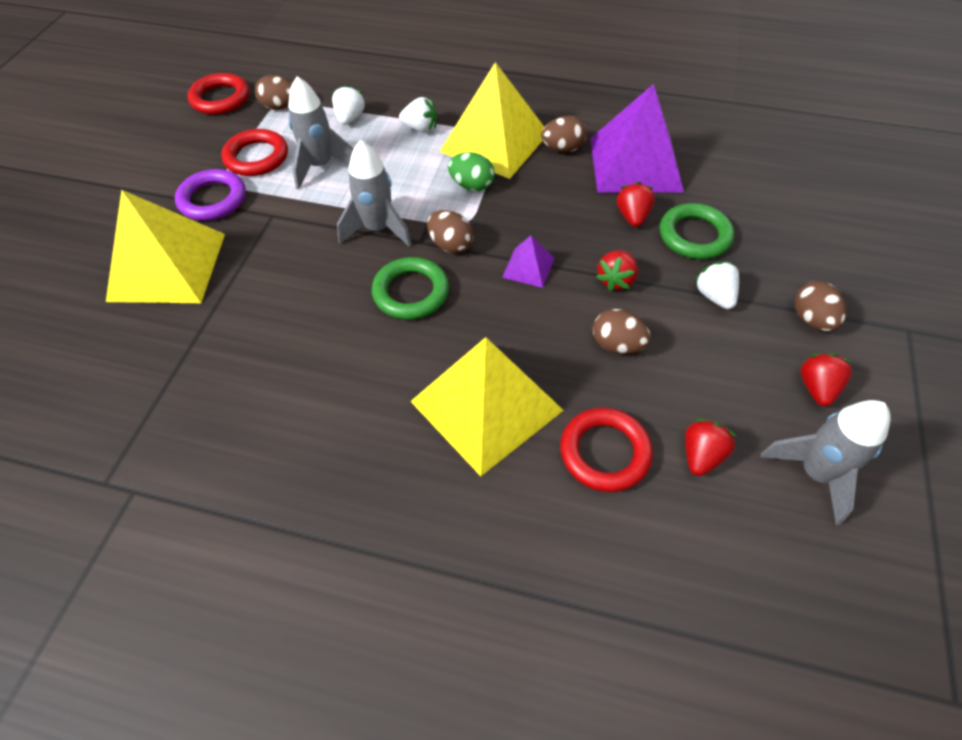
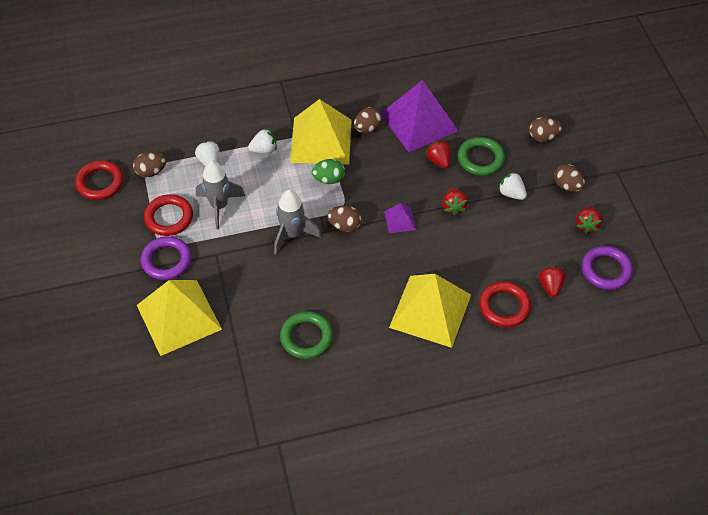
camera: 30 degrees left, 0 degrees up
(411, 292) = (343, 266): green ring -> green ring (306, 337)
(617, 345) = (477, 246): brown egg -> brown egg (543, 137)
(815, 473) = (606, 270): grey rocket -> purple ring
(816, 388) = (587, 224): red strawberry -> red strawberry turned 150 degrees counterclockwise

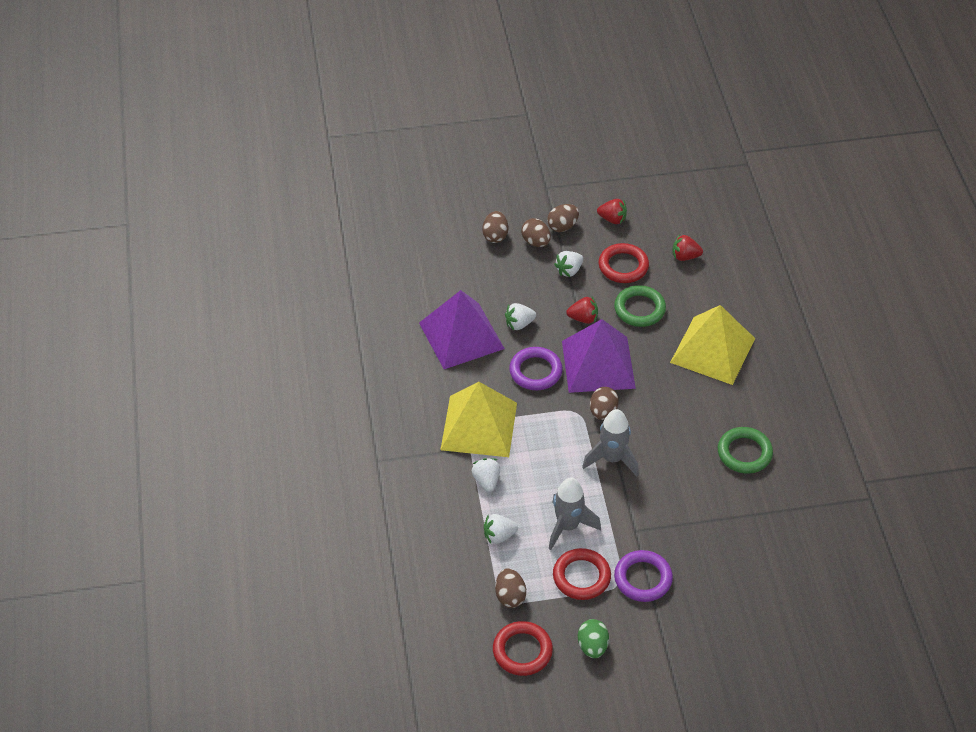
camera: 85 degrees left, 5 degrees down
(179, 317) = (719, 566): yellow pyramid -> none
(328, 179) = (537, 422): green egg -> green egg (592, 646)
(367, 128) = (465, 382): brown egg -> brown egg (536, 242)
(400, 220) = (598, 364): purple pyramid -> purple pyramid, size x2.23
(439, 160) = (519, 324): red strawberry -> white strawberry
(480, 159) = (520, 289): green ring -> green ring (639, 309)
(504, 306) = (708, 293): red ring -> red ring (623, 266)
(606, 270) = (667, 214): purple ring -> purple ring (535, 371)

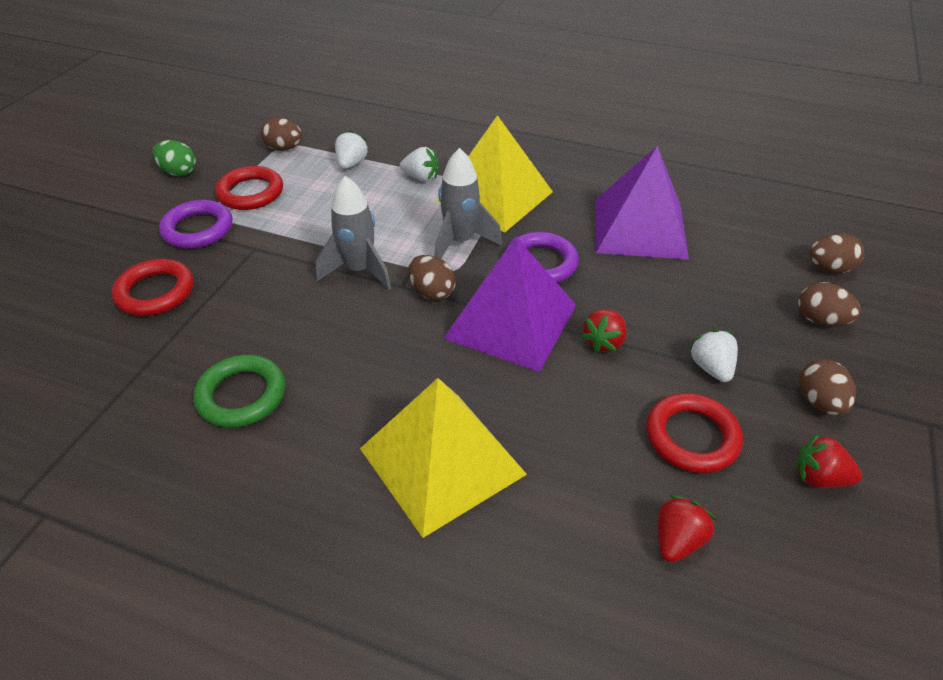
camera: 120 degrees right, 5 degrees down
(519, 324) = (630, 279): white strawberry -> none
(522, 651) = (227, 137): red ring -> red ring (155, 292)
(536, 242) = (791, 357): brown egg -> brown egg (829, 268)
(568, 526) = (313, 206): grey rocket -> grey rocket (460, 242)
(612, 219) = (819, 477): red strawberry -> red strawberry turned 60 degrees clockwise
(639, 309) = (585, 412): green ring -> none

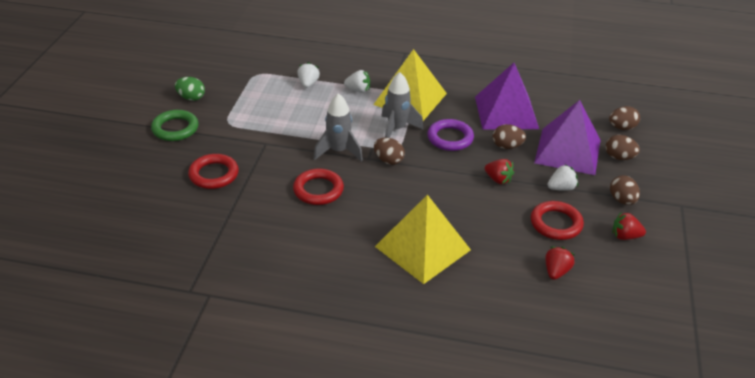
camera: 10 degrees left, 5 degrees down
(198, 229) = (222, 134): purple ring -> none
(241, 395) = (295, 226): green ring -> green ring (175, 128)
(250, 193) = (247, 108): red ring -> red ring (318, 190)
(284, 148) = (257, 76): brown egg -> brown egg (507, 146)
(511, 321) = (441, 173): purple pyramid -> purple pyramid (567, 151)
(604, 342) = (498, 179): red strawberry -> red strawberry turned 75 degrees counterclockwise
(711, 368) = (561, 188): white strawberry -> white strawberry turned 90 degrees clockwise

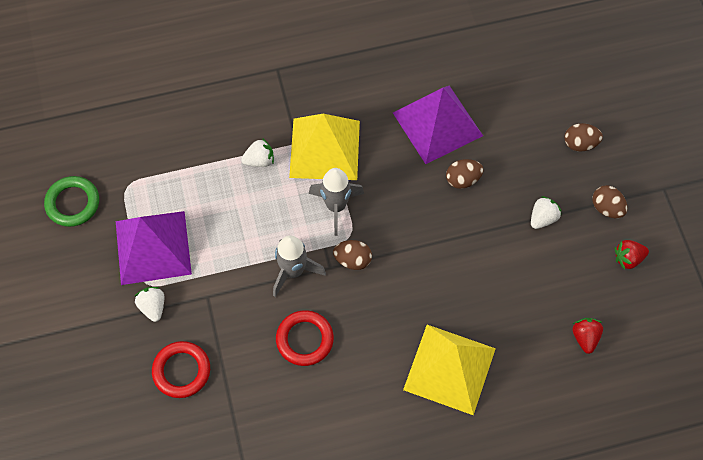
camera: 25 degrees left, 25 degrees up
(175, 128) = (92, 321): green ring -> green ring (73, 203)
(191, 98) = (76, 263): green egg -> none
(308, 84) = (197, 176): white strawberry -> white strawberry (153, 307)
(450, 138) = (399, 194): purple ring -> none
(498, 179) = (476, 235): red strawberry -> none
(556, 223) = (558, 272): red ring -> none
(567, 151) = (526, 158): purple pyramid -> purple pyramid (153, 247)
(622, 128) = (565, 94): brown egg -> none

